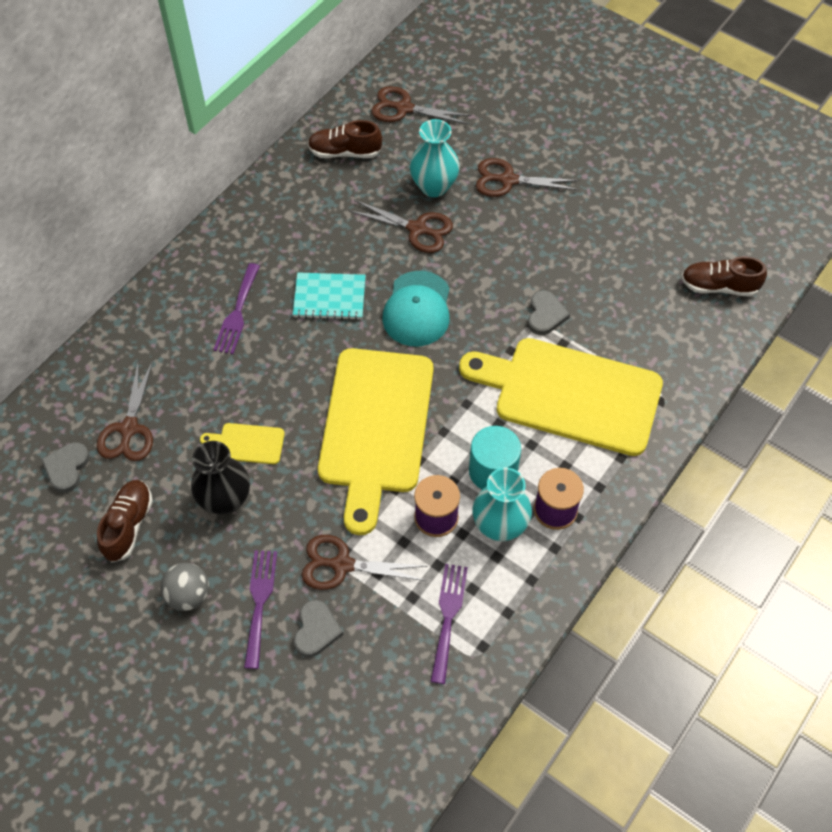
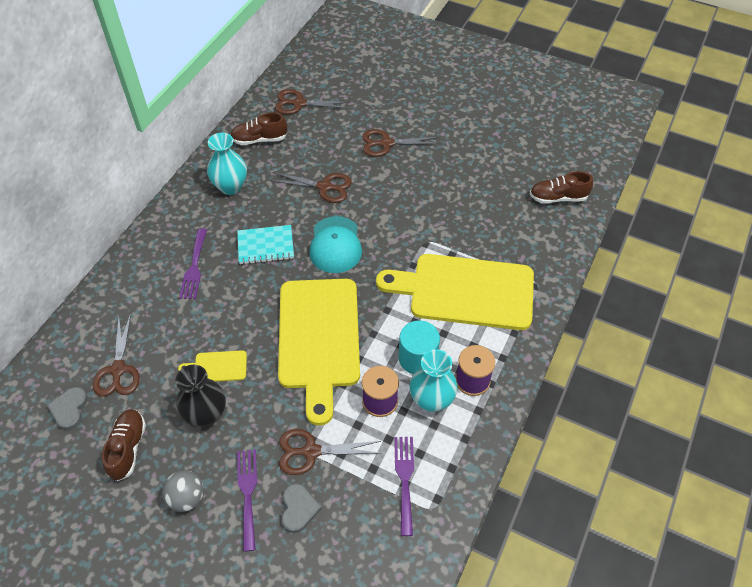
camera: 10 degrees left, 5 degrees down
(434, 186) = (331, 155): turquoise vase -> turquoise vase (230, 186)
(545, 315) = (434, 235): grey heart -> none

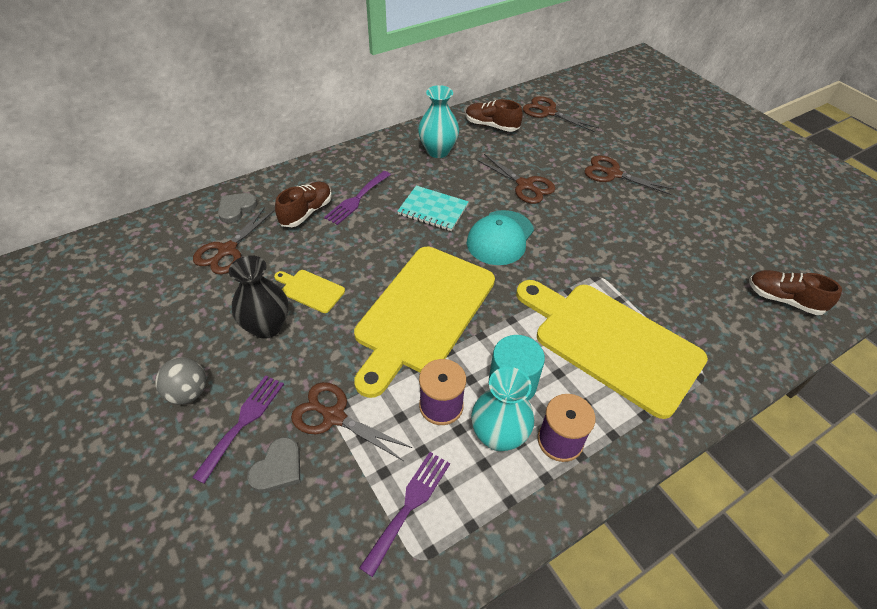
camera: 30 degrees right, 5 degrees down
(69, 409) = (163, 262): grey heart -> grey heart (236, 209)
(128, 448) = (179, 319): brown shoe -> brown shoe (306, 212)

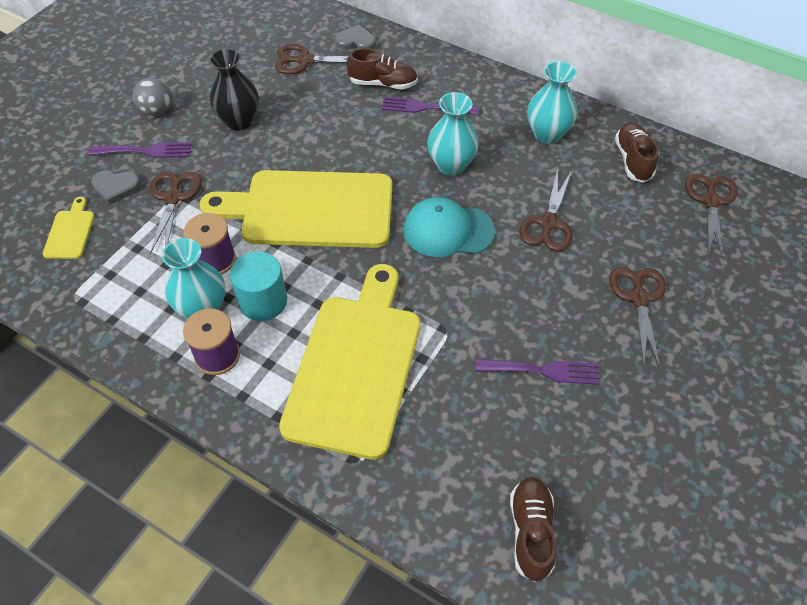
camera: 65 degrees right, 5 degrees up
(310, 290) = (292, 128): yellow cutting board -> yellow cutting board (70, 232)
(409, 505) = (115, 274): purple fork -> purple fork (543, 371)
(433, 210) = (451, 165): turquoise notebook -> turquoise vase

